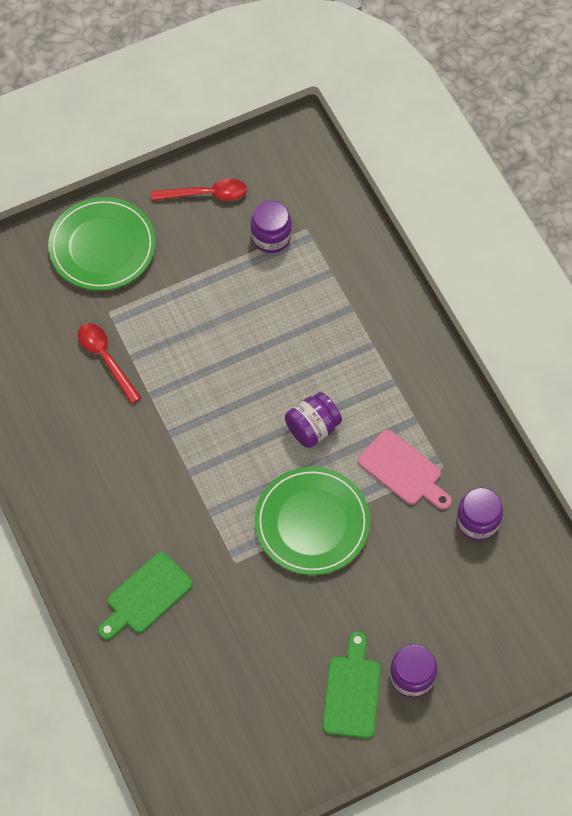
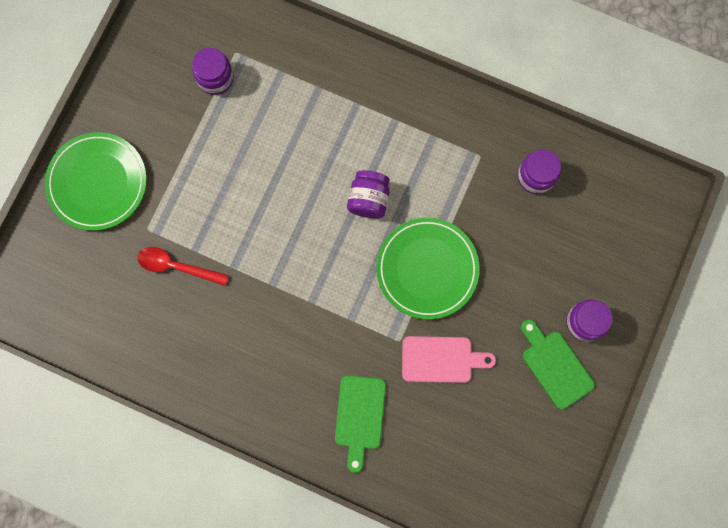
camera: 40 degrees left, 15 degrees up
(206, 194) = (139, 81): red spoon -> none
(403, 470) = (456, 180): pink cutting board -> pink cutting board (441, 359)

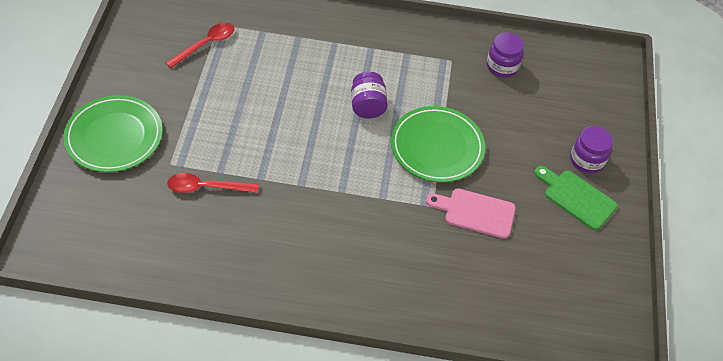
camera: 20 degrees left, 25 degrees down
(215, 78) = (206, 44): purple jar -> red spoon
(360, 417) = (417, 274): green cutting board -> none
(441, 359) = (475, 212): pink cutting board -> pink cutting board turned 150 degrees counterclockwise

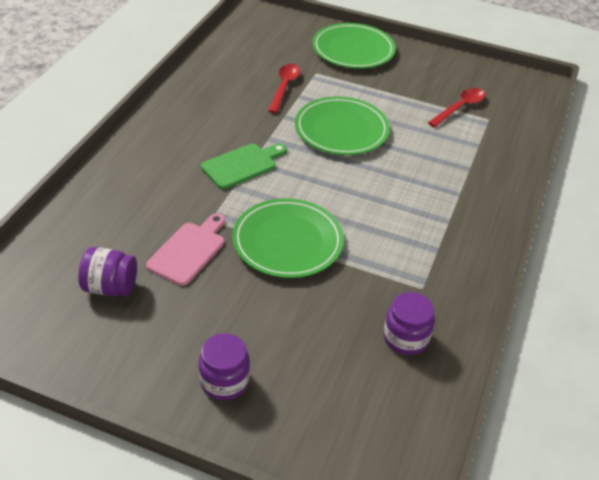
camera: 105 degrees right, 10 degrees down
(206, 44) = (460, 108): red spoon -> red spoon turned 105 degrees counterclockwise
(269, 129) = (341, 130): none -> green plate
(367, 106) = (358, 200): purple jar -> purple jar (110, 287)
(576, 197) = (172, 349): green cutting board -> green cutting board (242, 165)

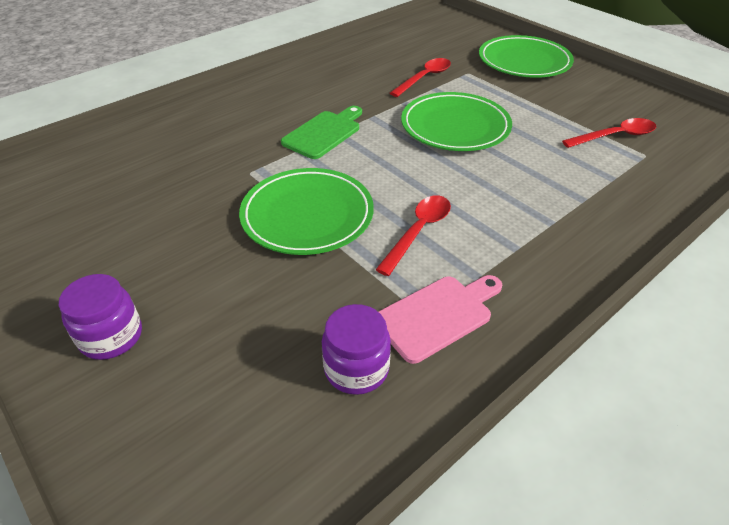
camera: 30 degrees right, 0 degrees up
(110, 287) = (101, 204): purple jar -> none
(189, 251) = (202, 194): pink cutting board -> pink cutting board (437, 315)
(242, 165) = (324, 133): green cutting board -> green cutting board turned 45 degrees counterclockwise
(376, 229) = (418, 231): none -> red spoon

